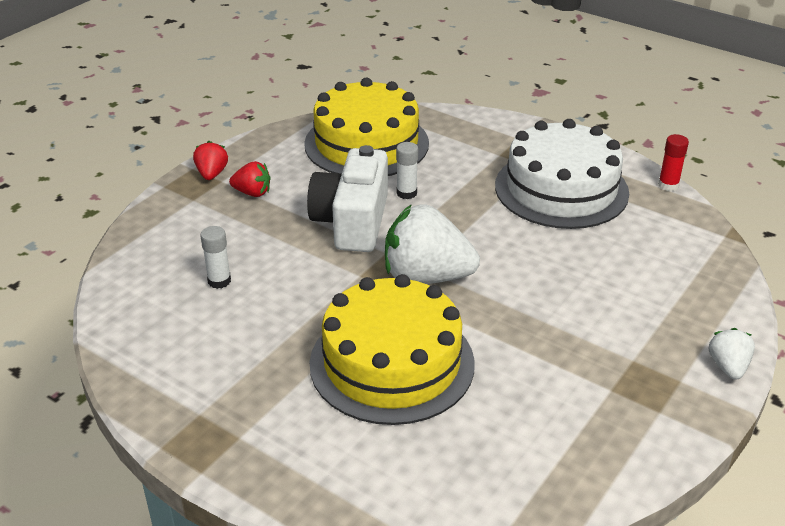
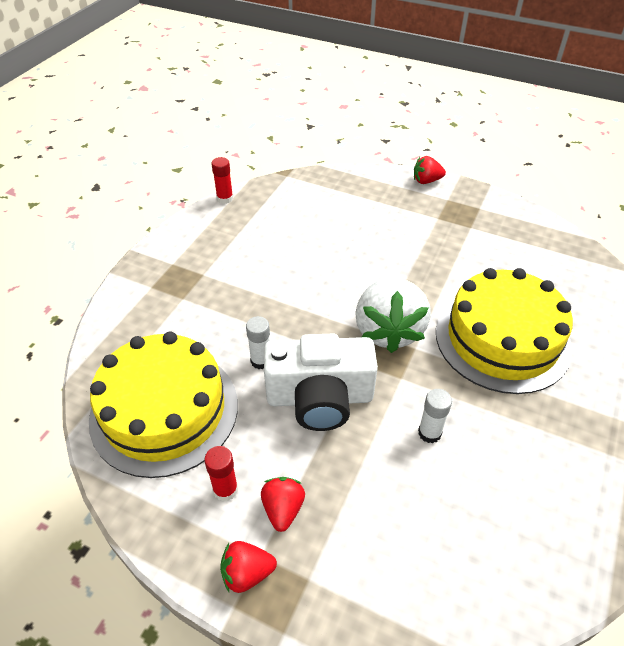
camera: 100 degrees left, 10 degrees up
(219, 281) = (453, 498): white glue stick -> white glue stick (429, 433)
(281, 168) = (225, 489): none -> red glue stick
(561, 189) = (238, 255): white cake -> none
(728, 367) = (426, 181): white strawberry -> red strawberry

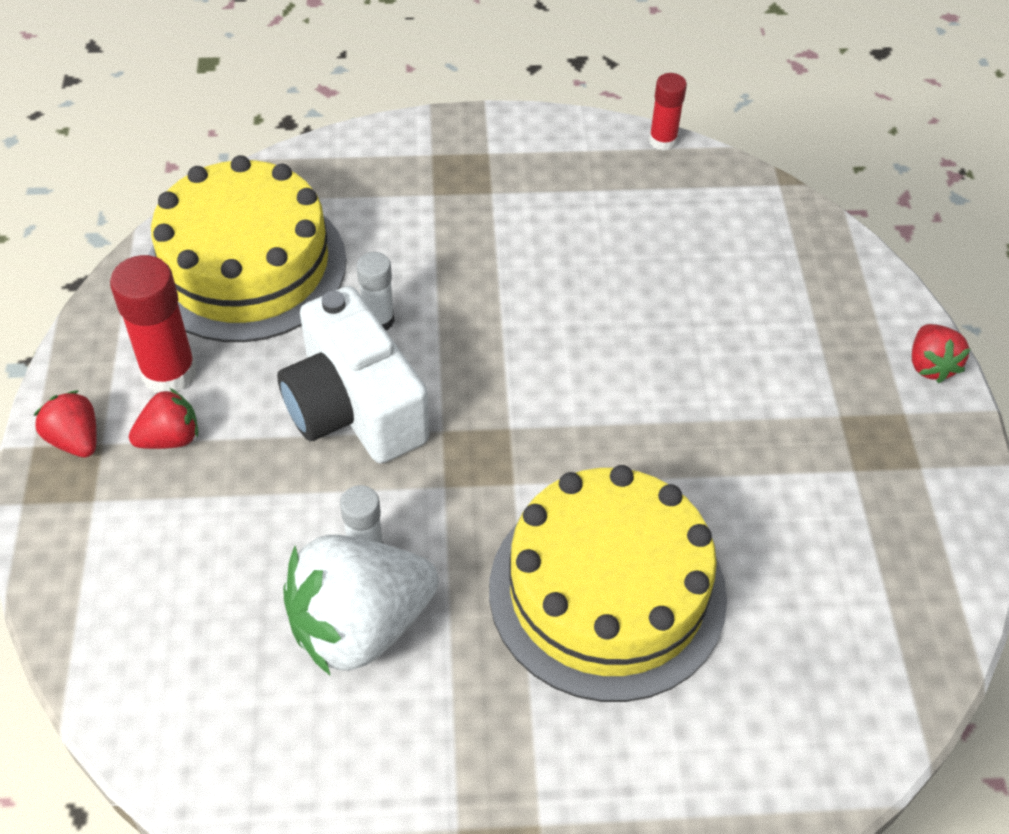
camera: 60 degrees right, 5 degrees up
(225, 489) = (169, 373): red glue stick -> red glue stick, size x1.66
(388, 330) = (526, 439): white strawberry -> white strawberry (360, 626)
(426, 181) = (930, 365): red strawberry -> red strawberry turned 150 degrees counterclockwise

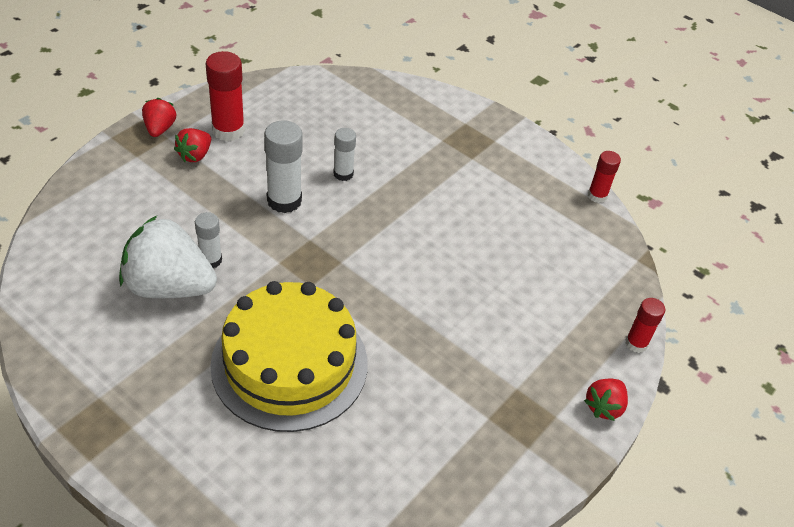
camera: 40 degrees right, 5 degrees down
(170, 438) = (195, 155): red strawberry -> red strawberry turned 105 degrees clockwise
(246, 265) = (316, 111): yellow cake -> none
(354, 407) = (284, 200): white camera -> white glue stick
(880, 275) = (636, 343): none -> red glue stick

